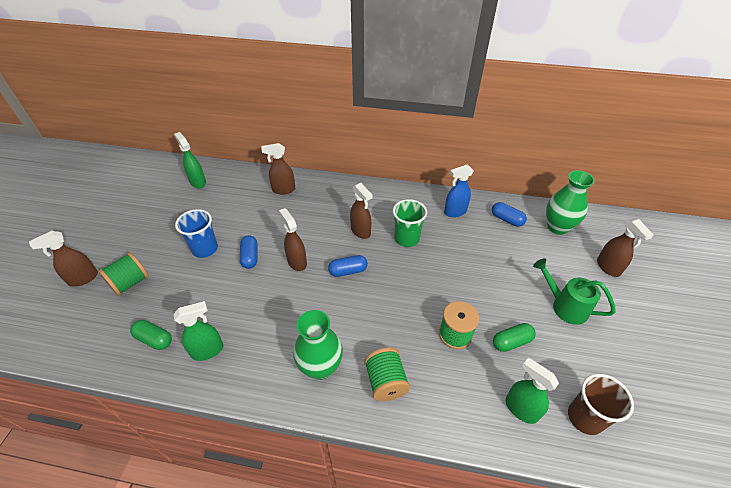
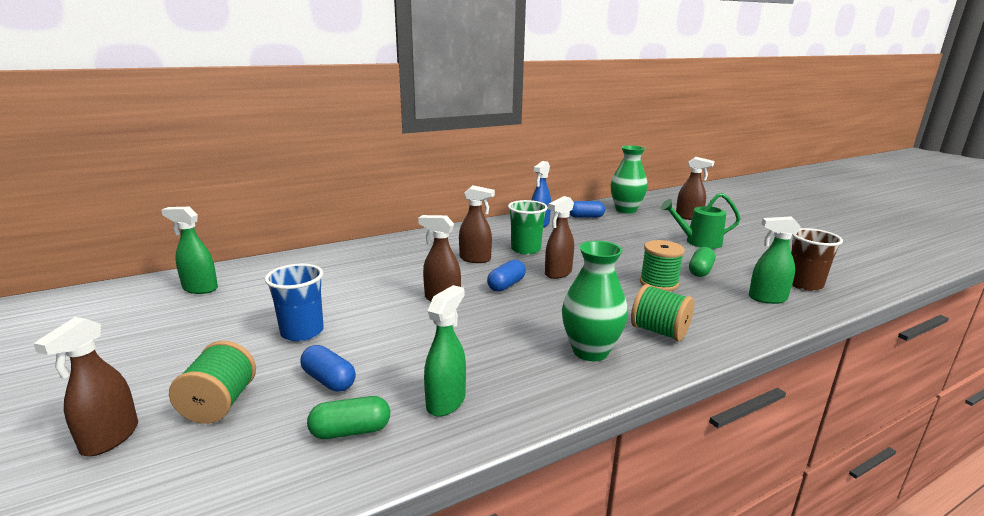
camera: 40 degrees left, 25 degrees down
(250, 257) = (378, 315): blue capsule -> blue capsule (329, 380)
(283, 190) = (339, 260): brown spray bottle -> brown spray bottle (558, 273)

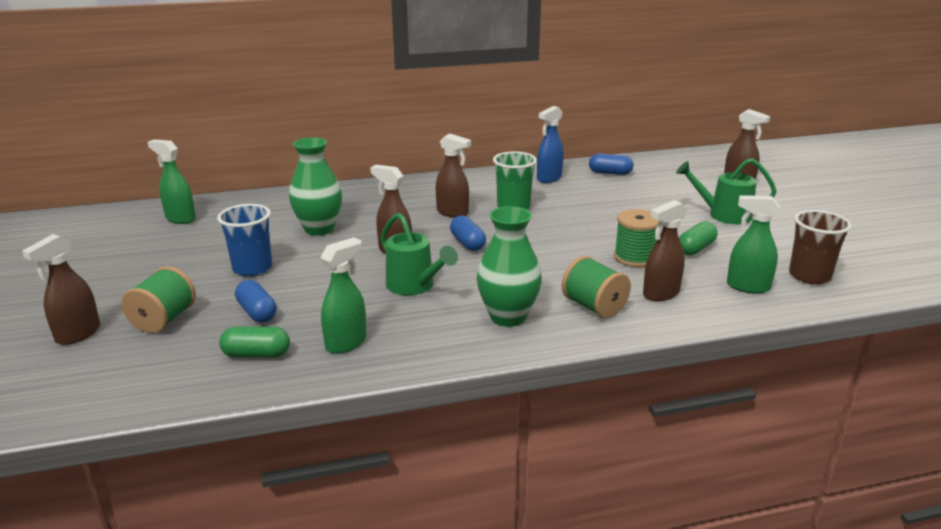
camera: 15 degrees right, 5 degrees up
(482, 331) = (414, 286): none -> green watering can
(506, 285) = (467, 243): blue capsule -> blue capsule turned 75 degrees counterclockwise
(558, 273) = (530, 236): brown spray bottle -> brown spray bottle (660, 294)
(626, 210) = (666, 168): green vase -> green vase (319, 229)

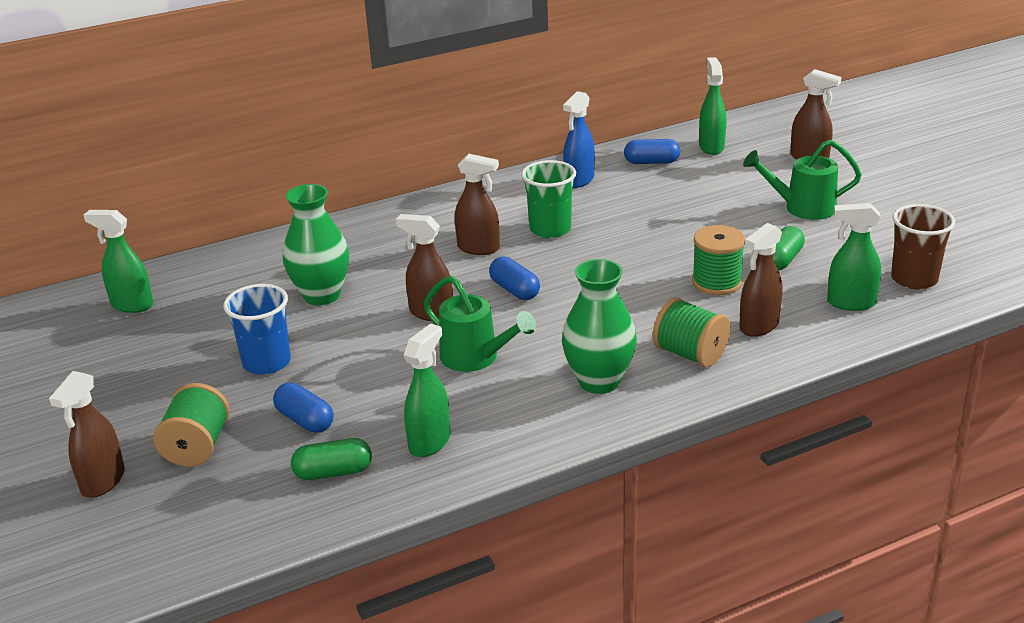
camera: 10 degrees left, 5 degrees up
(660, 168) = (711, 147): none -> green spray bottle

